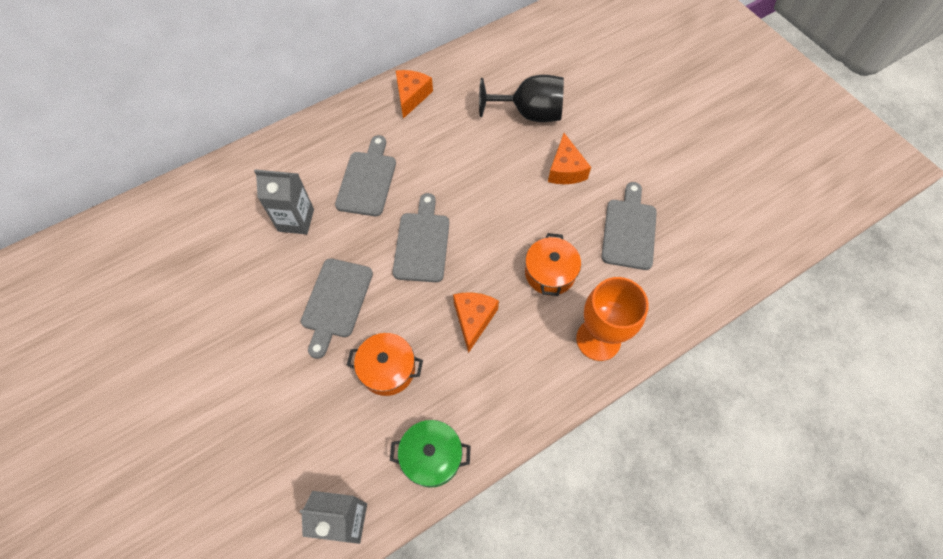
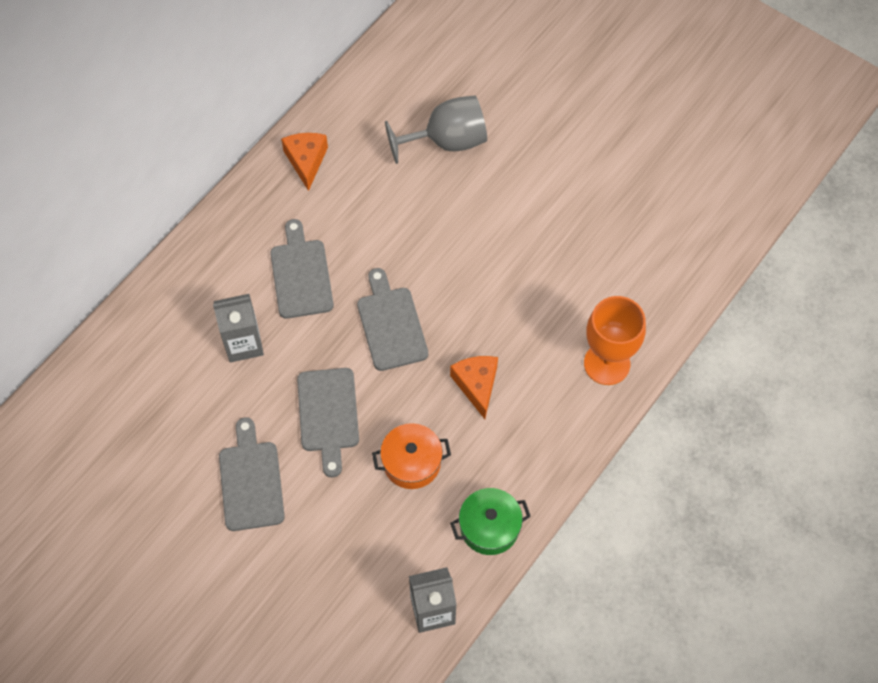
camera: 20 degrees left, 0 degrees up
(529, 113) = (447, 141): black goblet -> grey goblet
(550, 273) = (535, 313): orange pot -> none
(565, 170) = (510, 195): orange cheese -> none
(629, 230) = (599, 242): grey cutting board -> grey cutting board (251, 481)

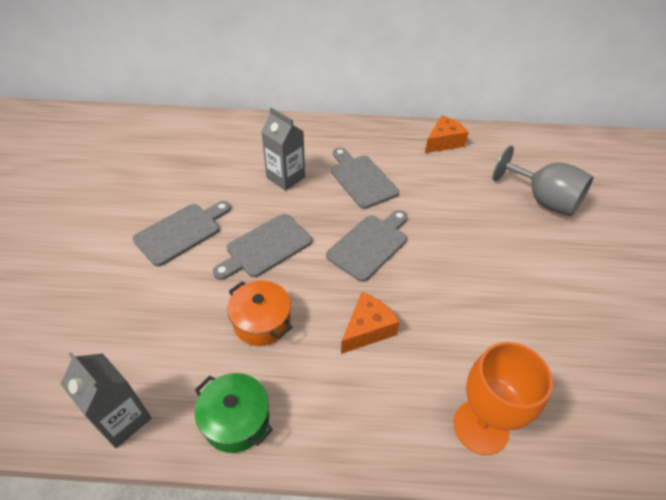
camera: 55 degrees right, 15 degrees down
(301, 275) = (361, 179): grey cutting board -> grey cutting board turned 75 degrees counterclockwise

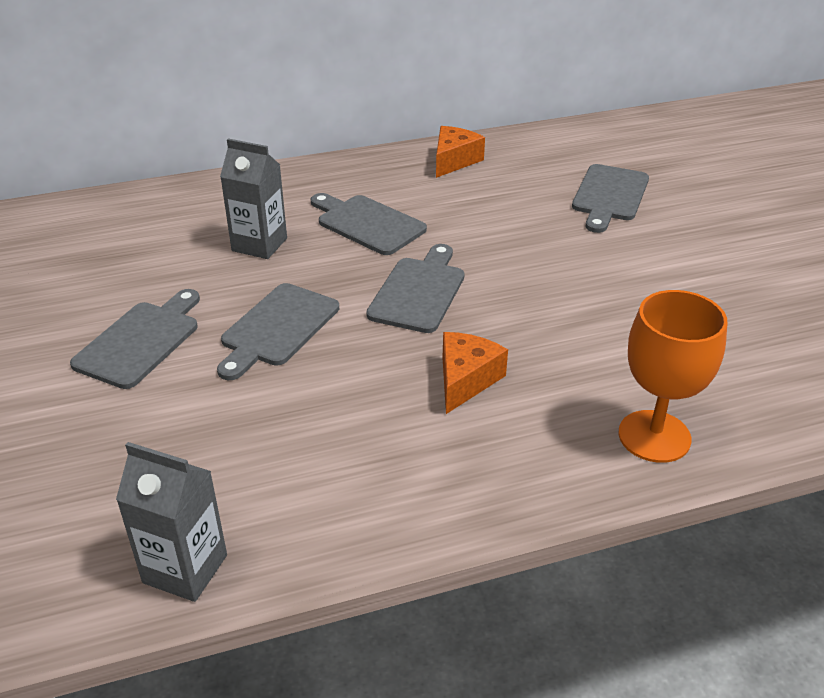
camera: 20 degrees left, 10 degrees down
(236, 420) = (347, 521): green pot -> none
(262, 322) = (320, 409): orange pot -> none
(543, 200) = (609, 195): grey goblet -> grey cutting board

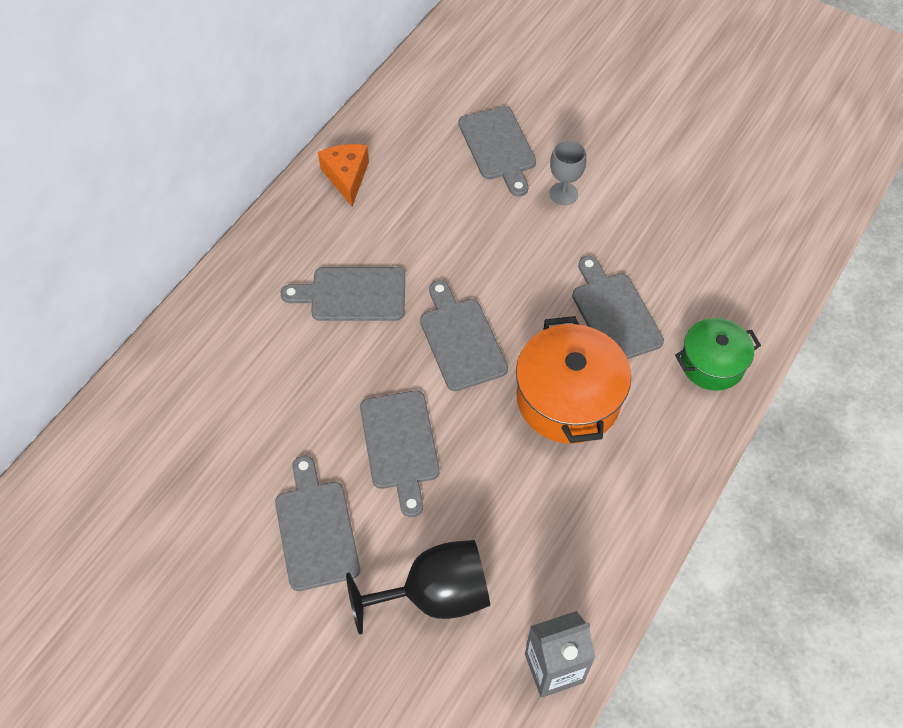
camera: 40 degrees left, 20 degrees up
(164, 441) = (435, 595): none -> black goblet
(259, 244) = (294, 373): grey carton -> none
(466, 380) = (568, 399): orange cheese -> orange pot
(589, 346) = (614, 313): none -> grey cutting board
(637, 247) = (563, 194): none -> grey goblet
(654, 436) = (712, 364): orange goblet -> green pot

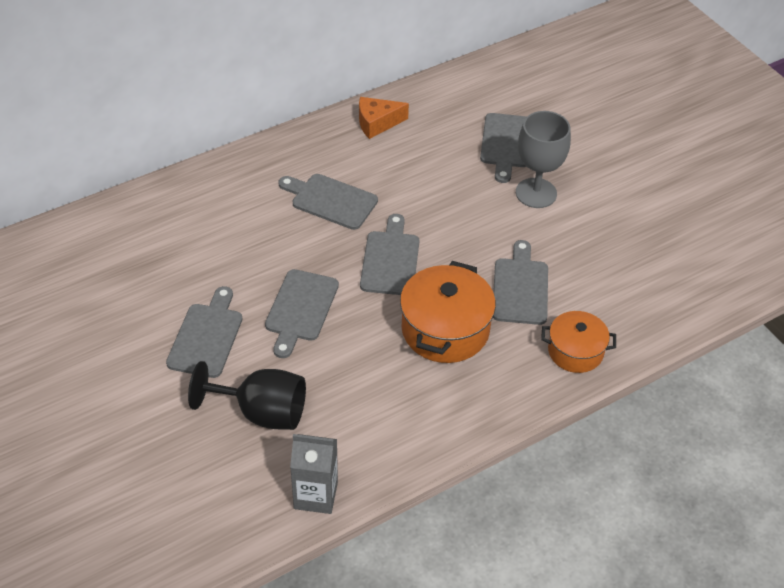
camera: 25 degrees right, 10 degrees down
(346, 177) = (377, 123): orange cheese -> orange cheese turned 120 degrees counterclockwise
(563, 194) = (536, 193): grey goblet -> grey goblet, size x1.67
(712, 364) = (575, 351): green pot -> orange pot

